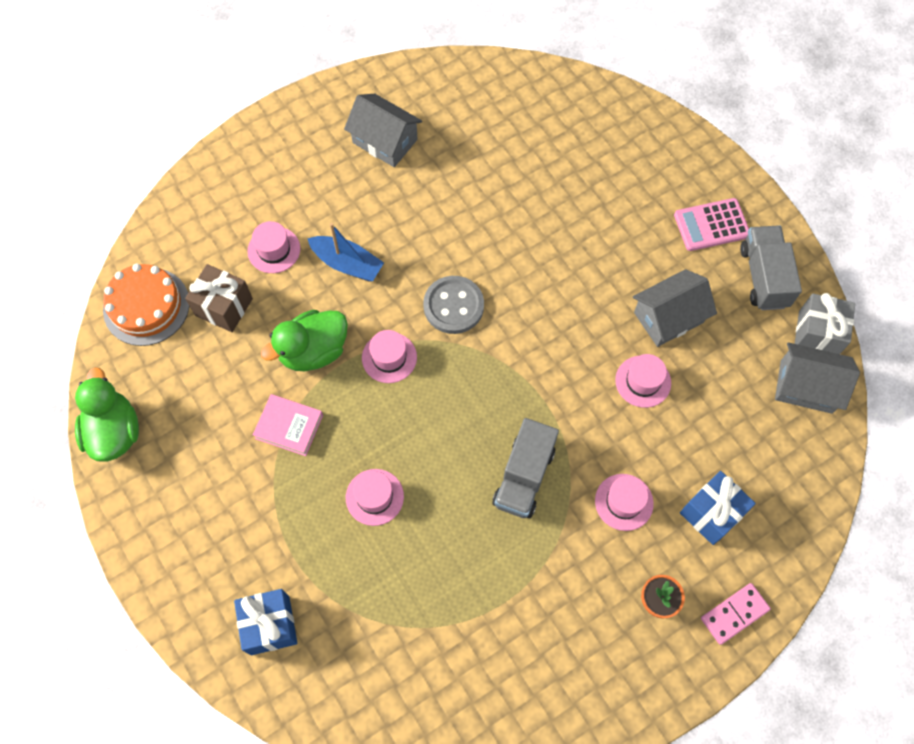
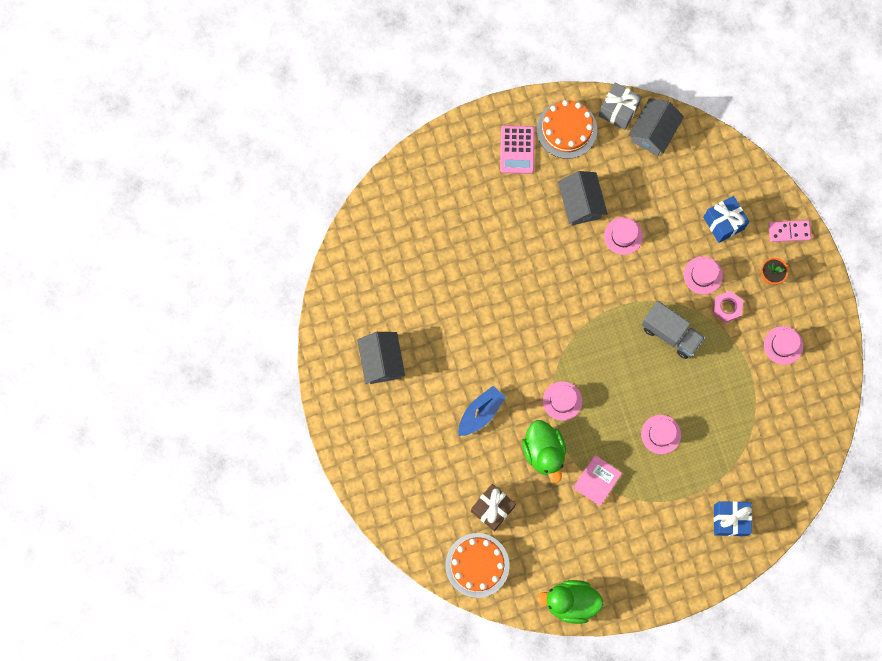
camera: 75 degrees left, 10 degrees up
(274, 250) = (454, 464): pink hat -> pink hat (783, 345)
(385, 141) = (382, 361): grey house -> grey house turned 60 degrees counterclockwise
(453, 306) = (534, 346): grey button -> none
(587, 547) = (727, 307): none -> pink nut
(734, 614) = (789, 231): pink domino -> pink domino turned 75 degrees counterclockwise
(763, 277) = (566, 129): grey truck -> orange cake

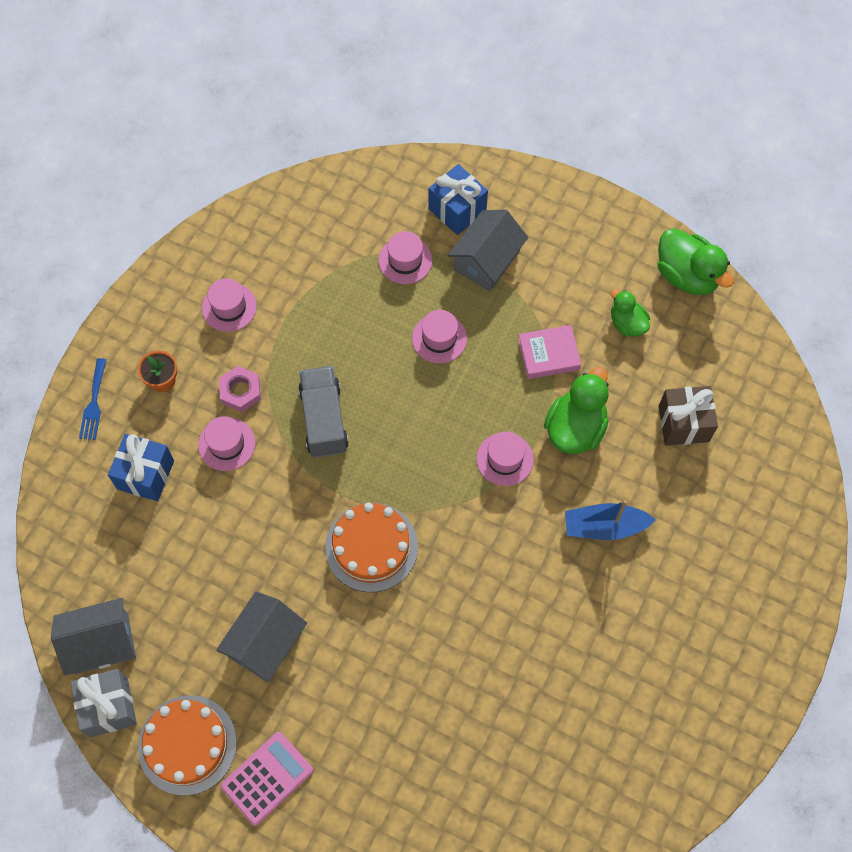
camera: 135 degrees left, 10 degrees down
(382, 361) = (663, 684): grey house -> grey house (486, 260)
(477, 565) = (750, 387): orange cake -> orange cake (371, 547)
(574, 540) = (627, 323): none -> green duck
(623, 236) = (260, 563): pink hat -> pink hat (405, 260)
(789, 231) = (94, 403): pink domino -> blue fork

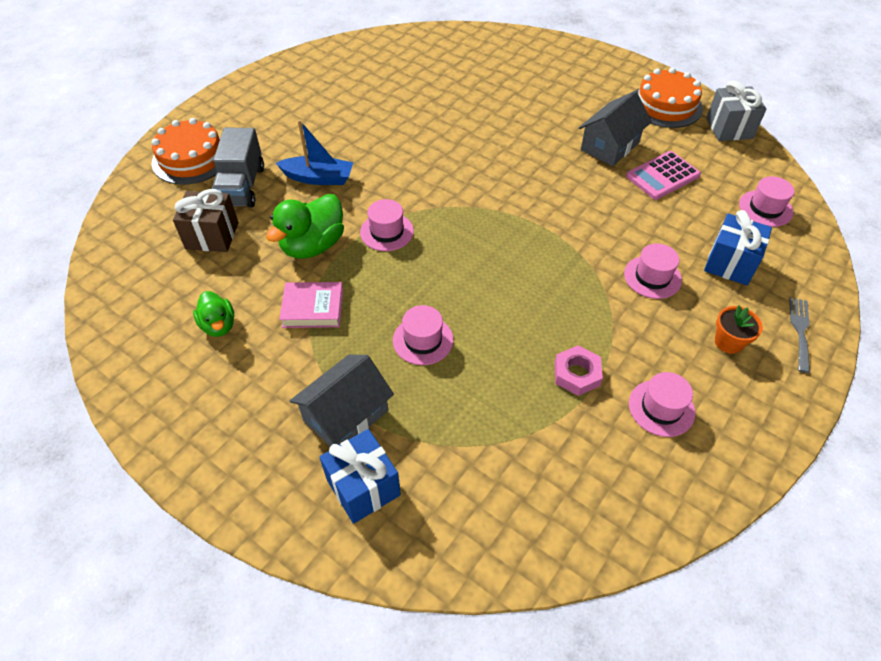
camera: 170 degrees left, 15 degrees down
(94, 403) = (800, 330): blue fork -> grey fork
(101, 643) = (744, 161): grey house -> none
(240, 391) = (641, 320): pink nut -> pink nut (576, 374)
(267, 778) = (606, 86): pink calculator -> pink calculator (662, 176)
(324, 419) = (554, 284): grey truck -> grey truck (242, 186)
(371, 547) = (519, 189): orange cake -> orange cake (191, 158)
(405, 260) = (444, 431): pink hat -> pink hat (765, 208)
(687, 275) = (127, 364): green duck -> none

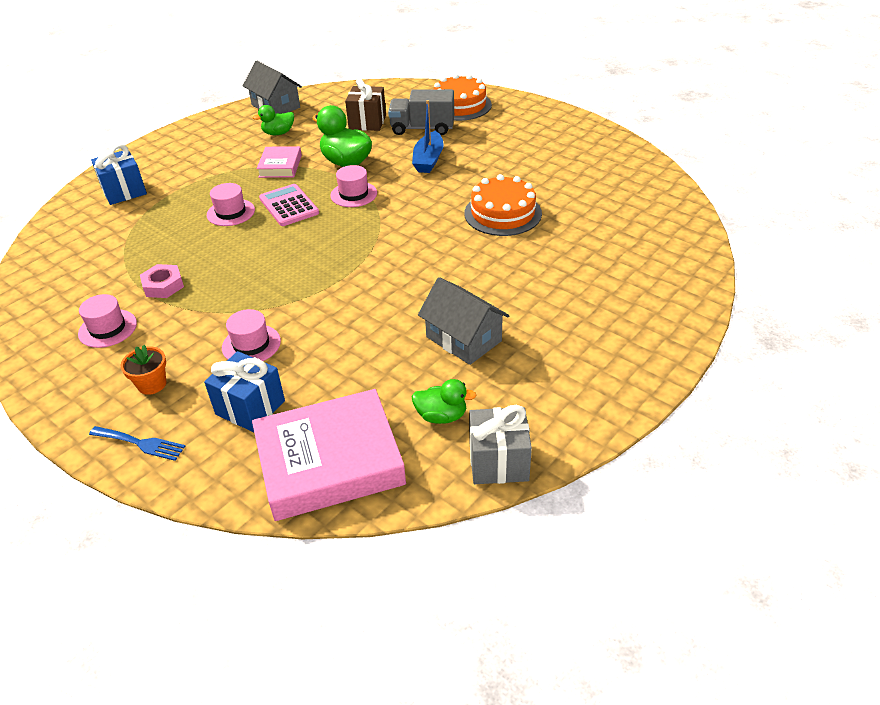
camera: 95 degrees right, 10 degrees down
(346, 415) = (180, 183): grey house -> grey house (275, 106)
(662, 176) = (404, 376): pink calculator -> pink calculator (289, 206)
(665, 105) = (551, 403): orange cake -> orange cake (502, 213)
(697, 155) = (441, 416): none -> green duck
(765, 208) = (329, 462): pink hat -> pink book
(800, 330) = (141, 443): grey fork -> blue fork

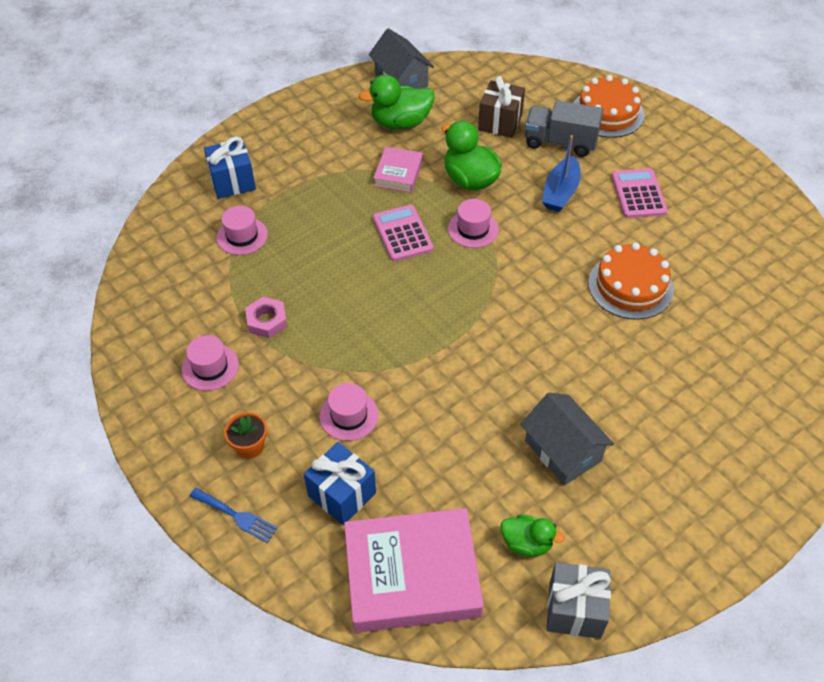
camera: 10 degrees right, 10 degrees up
(231, 212) = (341, 232): pink hat -> pink hat (242, 236)
(278, 133) = (400, 123): green duck -> green duck, size x1.66
(497, 152) = (638, 194): none -> pink calculator

